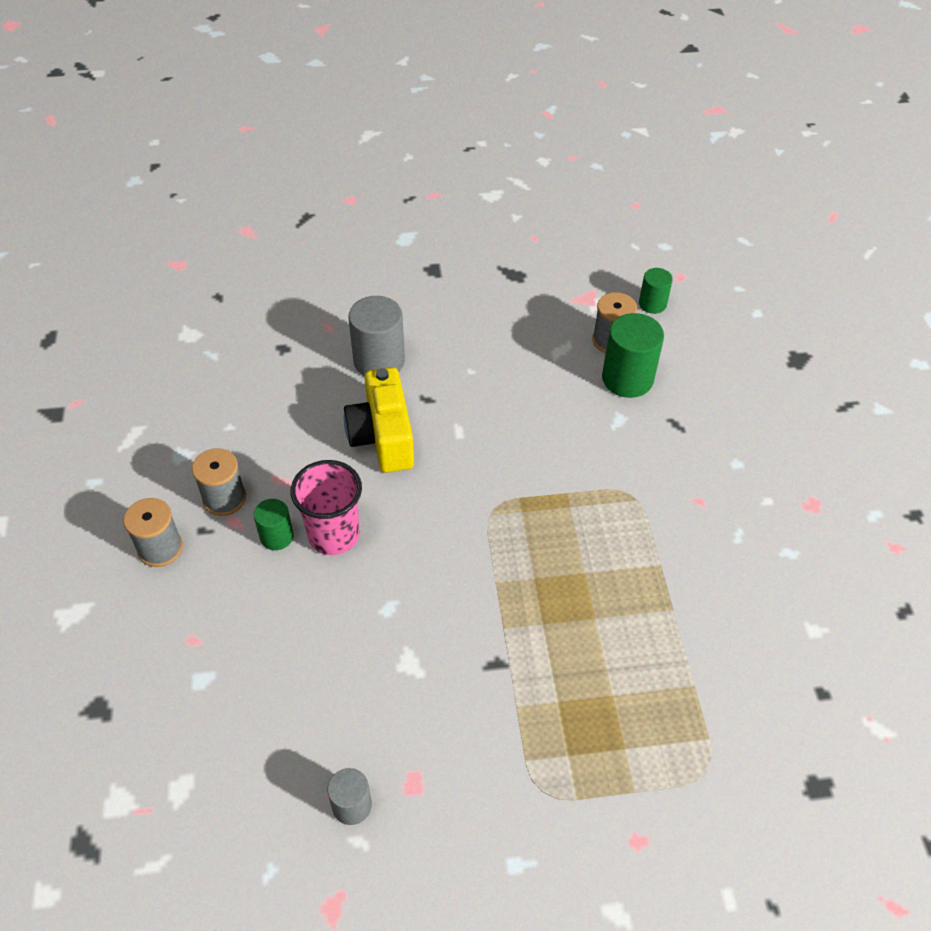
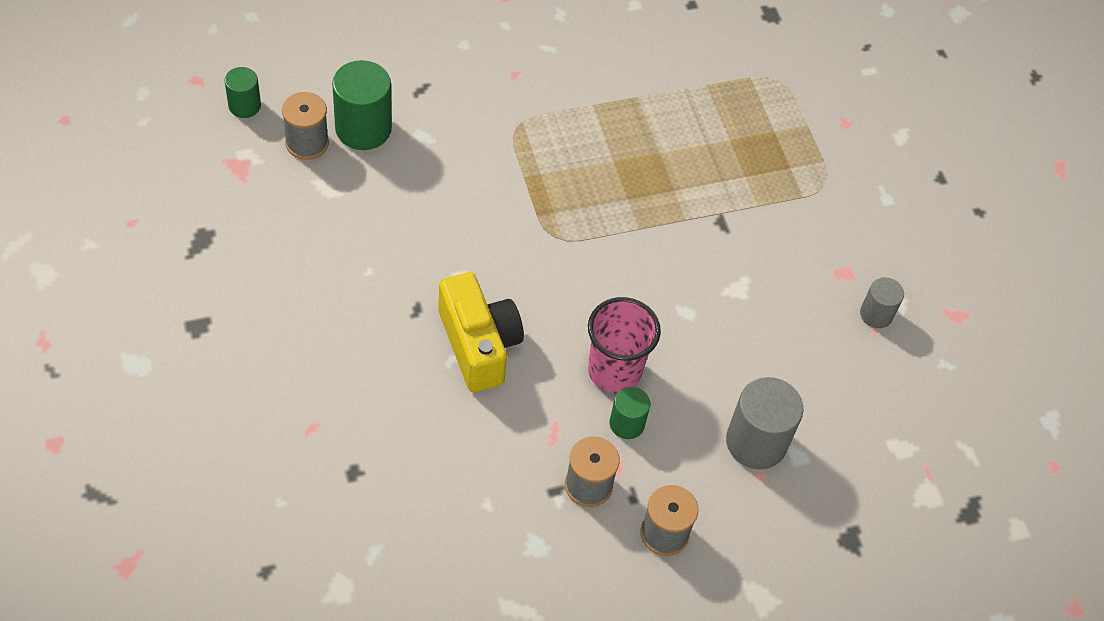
camera: 105 degrees left, 5 degrees up
(379, 361) = (364, 364): grey cylinder -> grey cylinder (756, 442)
(382, 437) = (479, 345): yellow camera -> yellow camera turned 90 degrees counterclockwise

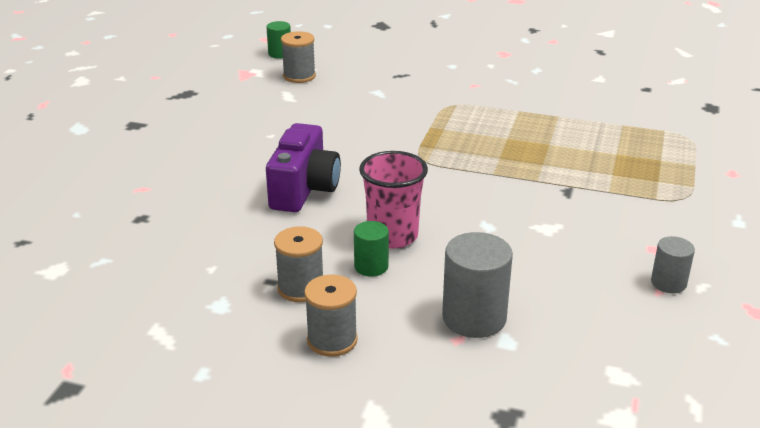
camera: 40 degrees right, 25 degrees down
(363, 128) = (342, 80): green cylinder -> none
(479, 345) = (304, 190): yellow camera -> purple camera

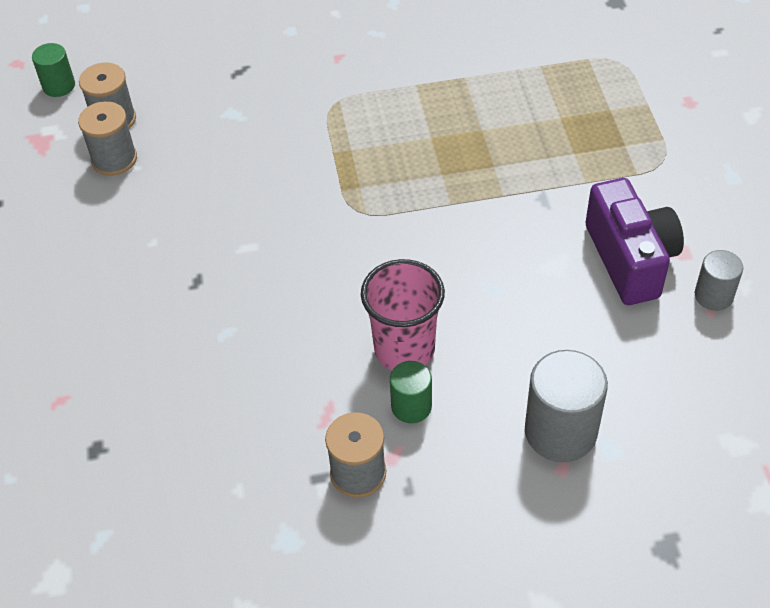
camera: 25 degrees left, 20 degrees up
(304, 190) = (257, 318): purple camera -> purple camera (630, 259)
(332, 340) = (440, 531): grey spool -> grey spool (114, 159)

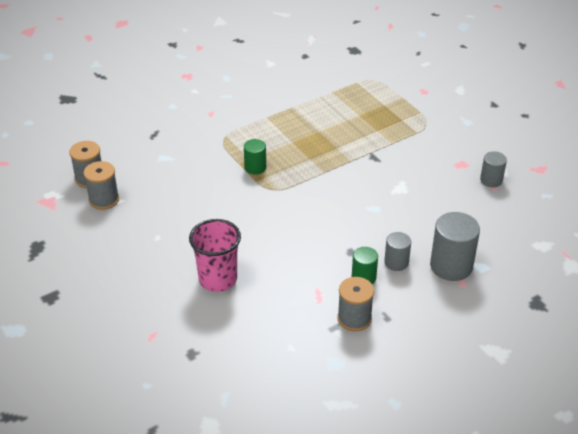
camera: 25 degrees left, 10 degrees down
(59, 86) = (40, 169): green cylinder -> green cylinder (255, 167)
(404, 349) = (342, 251): pink cup -> pink cup (218, 279)
(476, 396) = (396, 262): none -> grey cylinder
(630, 259) = (438, 174): purple camera -> none

